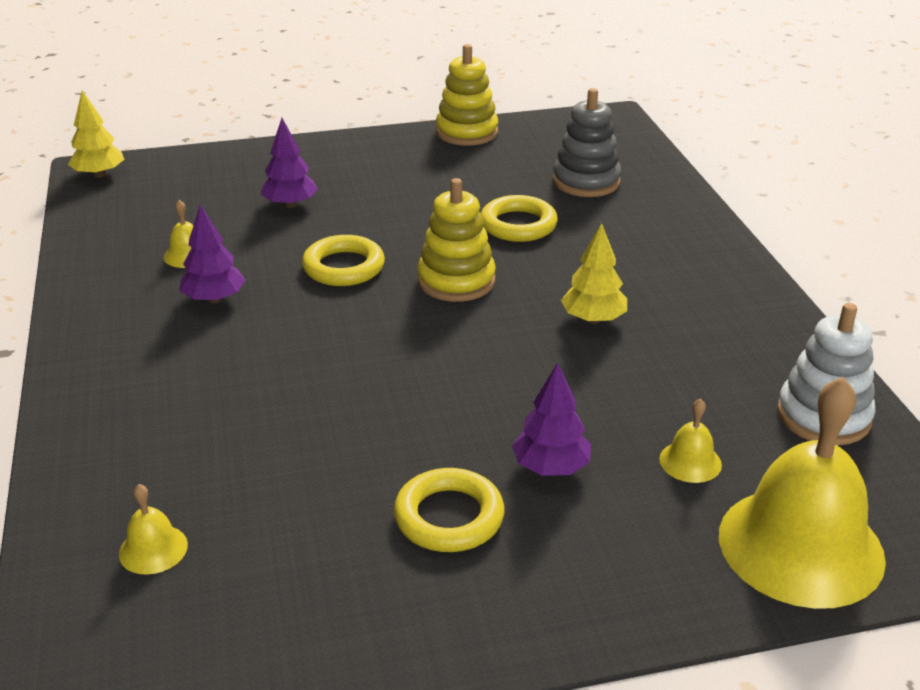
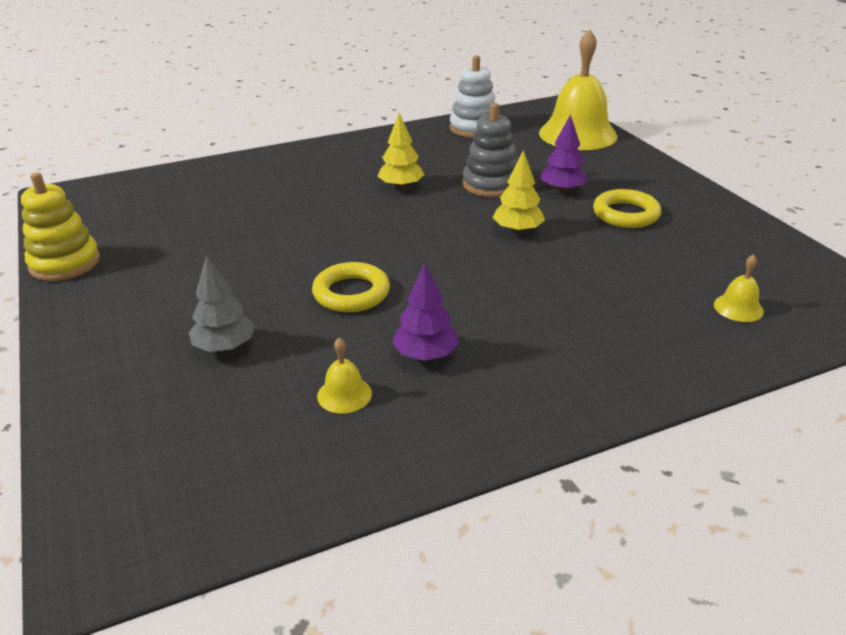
camera: 100 degrees left, 0 degrees up
(99, 175) = (115, 551): yellow tree -> yellow tree (517, 230)
(290, 204) = (225, 347): purple tree -> grey tree
(456, 281) = (363, 239): yellow stacking toy -> none
(518, 225) = (267, 222): yellow ring -> none
(586, 181) = (189, 200): grey stacking toy -> grey stacking toy (491, 184)
(690, 461) = (532, 156): yellow bell -> none

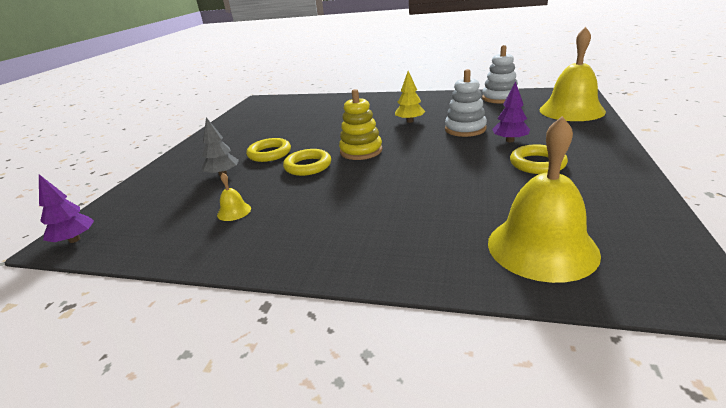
camera: 40 degrees right, 5 degrees down
(65, 263) = (222, 126): yellow stacking toy -> yellow stacking toy (361, 151)
(253, 290) = (269, 153): none -> yellow ring
(425, 355) = (296, 206): purple tree -> purple tree (74, 239)
(491, 184) = (465, 129): grey stacking toy -> white stacking toy
(517, 230) = (444, 157): yellow tree -> none
(738, 308) = (542, 247): yellow bell -> yellow bell, size x2.41

